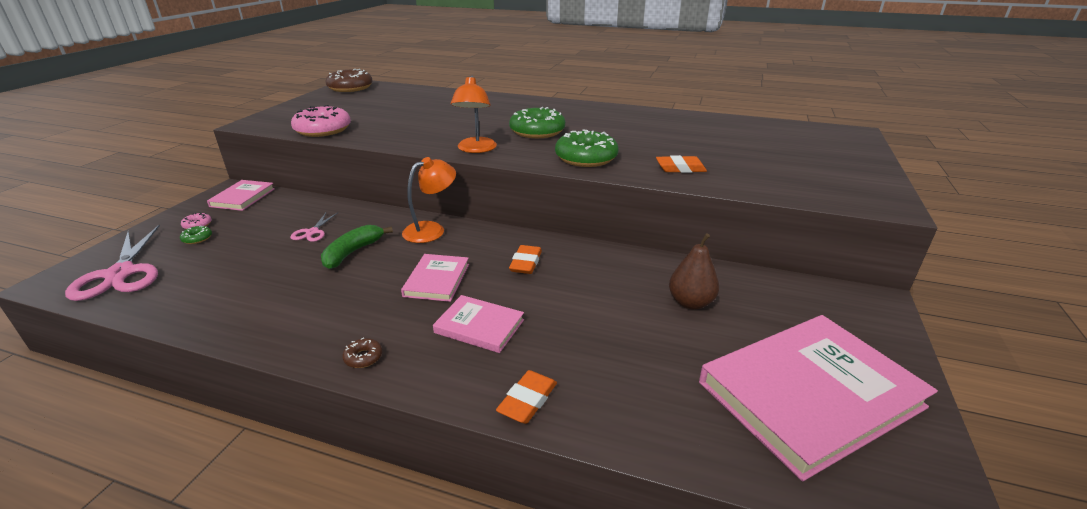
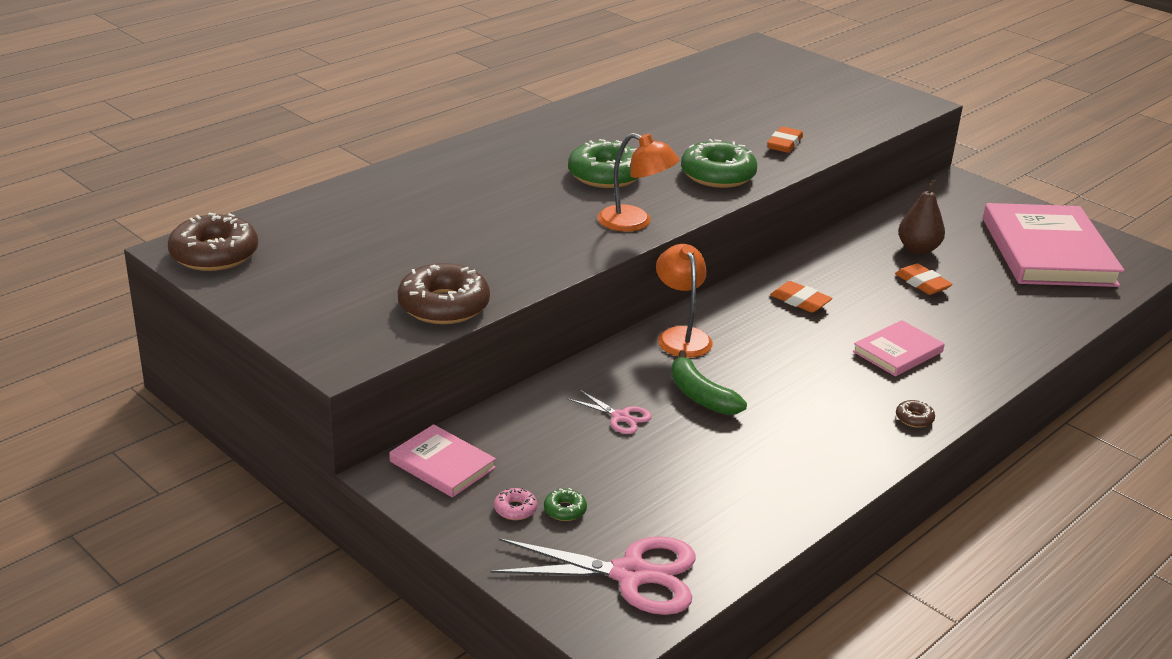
camera: 65 degrees left, 0 degrees up
(323, 130) = (444, 306): pink donut -> brown donut
(437, 280) = (801, 356): pink book -> none
(527, 400) = (1008, 355): orange eraser -> orange eraser (922, 283)

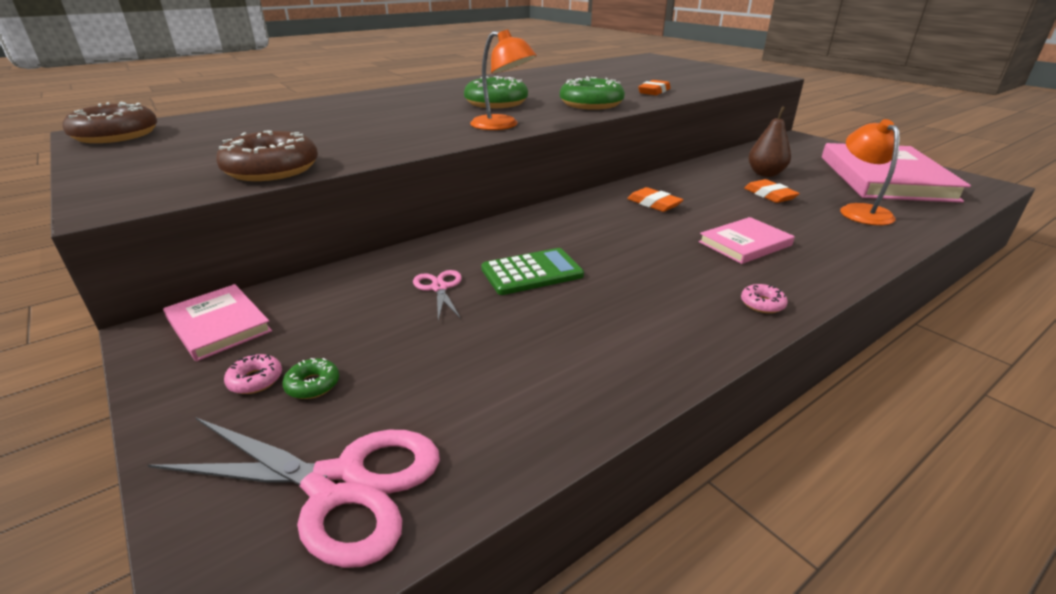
camera: 10 degrees right, 0 degrees up
(620, 417) = (439, 288): pink scissors -> pink scissors turned 150 degrees counterclockwise
(681, 336) = (534, 224): orange lamp -> orange lamp (859, 211)
(700, 396) = (532, 272): green banana -> green calculator
(914, 418) = (762, 304): brown donut -> pink donut

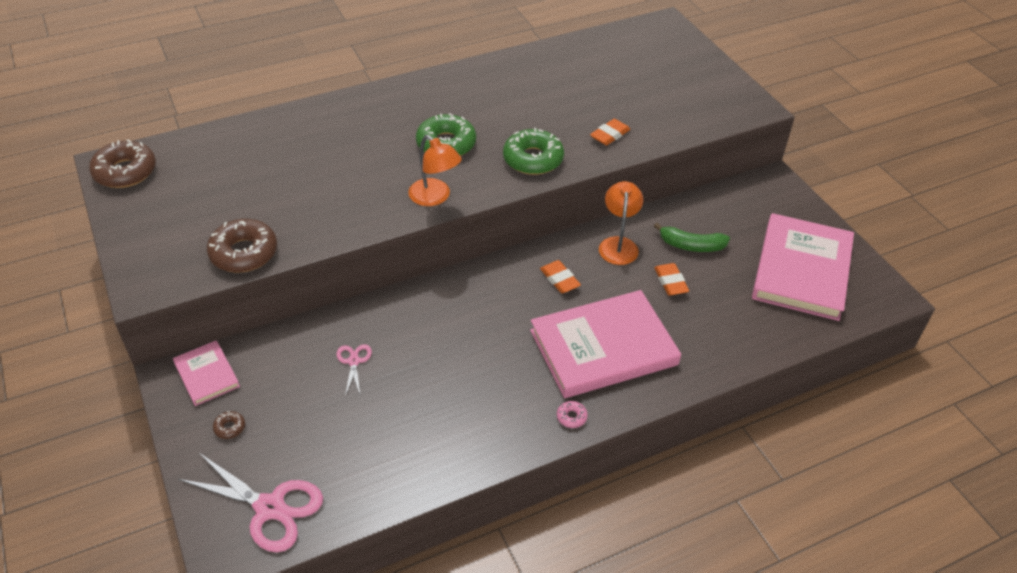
camera: 10 degrees right, 15 degrees up
(255, 380) = (230, 427): pink donut -> brown donut
(313, 384) = (262, 437): green donut -> none
(532, 272) = (424, 355): green calculator -> none
(745, 243) = (603, 347): pink book -> pink book, size x2.05
(765, 174) = (691, 245): brown pear -> green banana
(859, 211) = (733, 318): orange lamp -> orange lamp (618, 244)

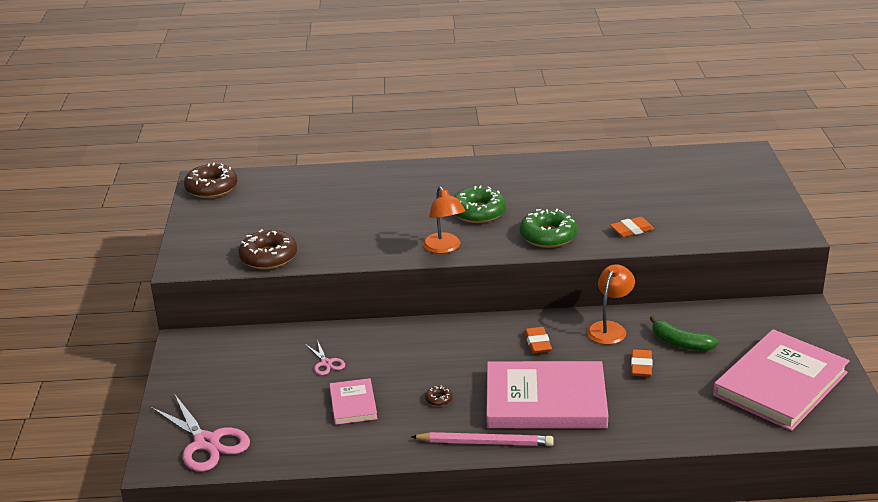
camera: 25 degrees right, 15 degrees down
(207, 375) = (208, 347): pink book -> pink book (353, 404)
(230, 427) = (206, 384): brown donut -> brown donut (439, 399)
(354, 361) = (326, 363): pink scissors -> pink scissors turned 135 degrees clockwise
(571, 417) = (485, 443): pink donut -> pink pencil

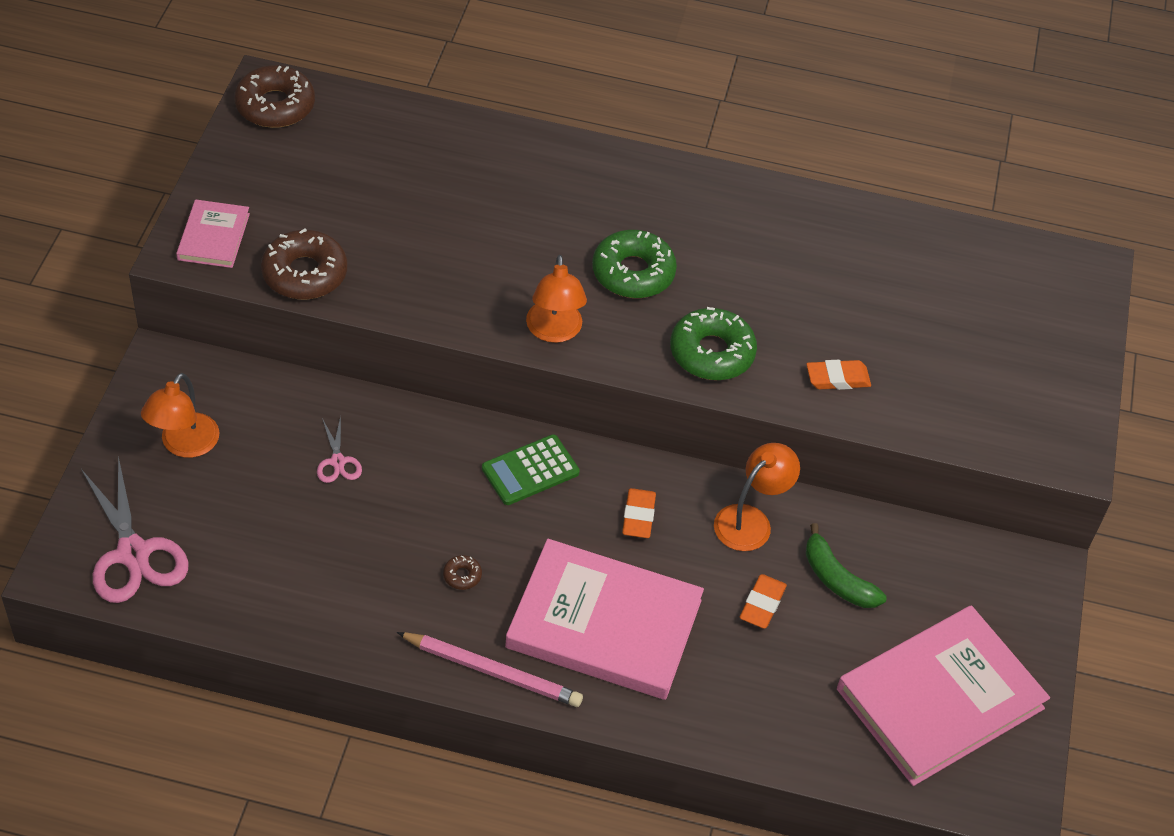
camera: 10 degrees right, 20 degrees up
(217, 379) = (184, 445): none -> orange lamp
(353, 404) = (346, 547): pink book -> pink book (214, 237)
(456, 338) = (530, 470): none -> green calculator

